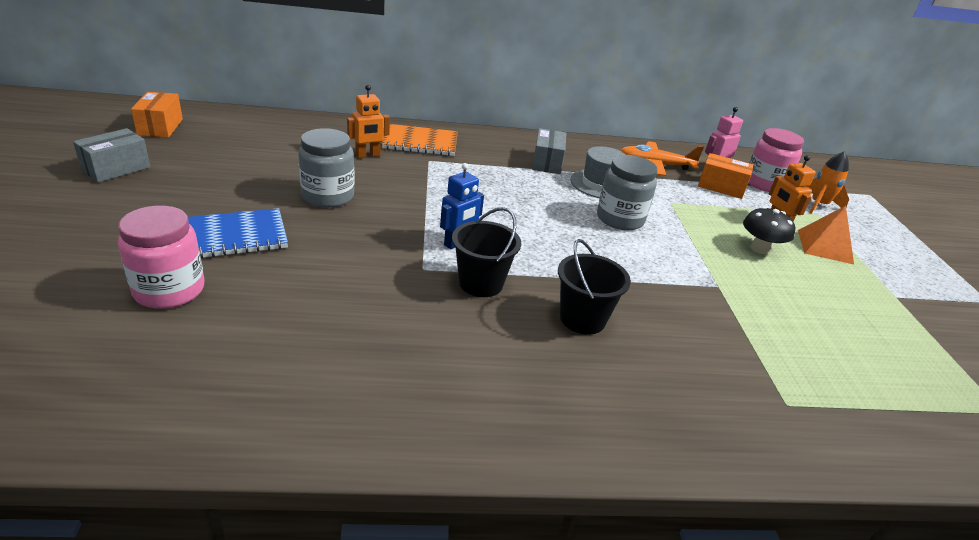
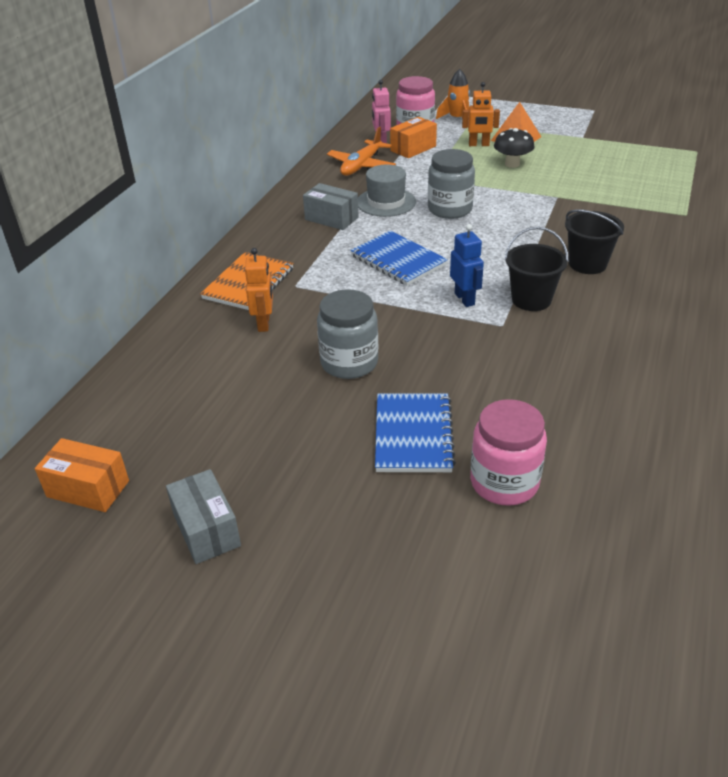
camera: 60 degrees left, 5 degrees up
(501, 201) = (398, 260): none -> blue notebook

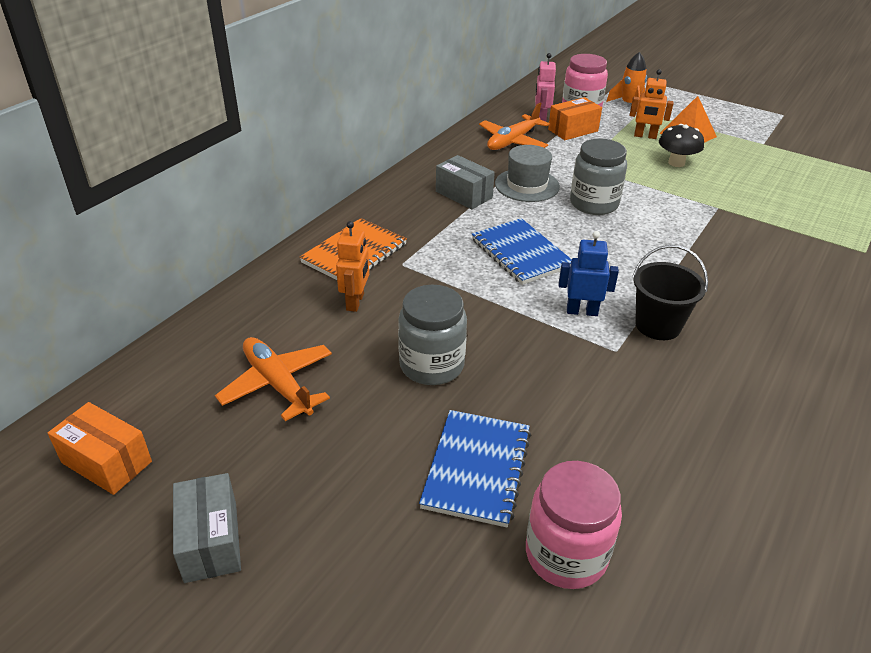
camera: 10 degrees right, 0 degrees up
(218, 401) = (277, 384): none -> orange plane
(464, 299) = (582, 311): blue robot -> blue robot turned 75 degrees counterclockwise
(587, 264) = (734, 293): black bucket -> none

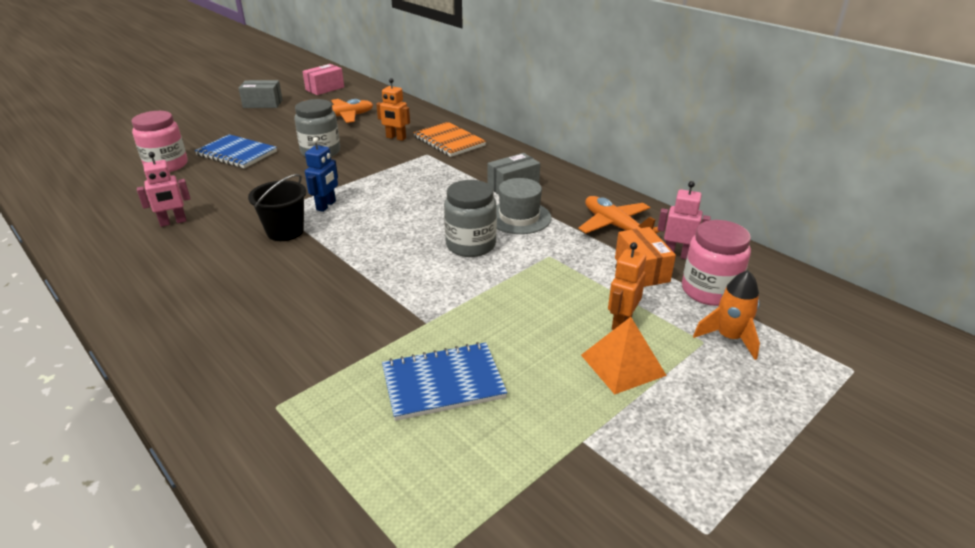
camera: 105 degrees right, 5 degrees down
(107, 462) = (325, 88): orange box -> pink box
(520, 253) = (412, 196): blue notebook -> blue notebook (443, 383)
(676, 163) = (541, 326): black mushroom -> none
(714, 439) = (173, 222): none -> pink robot

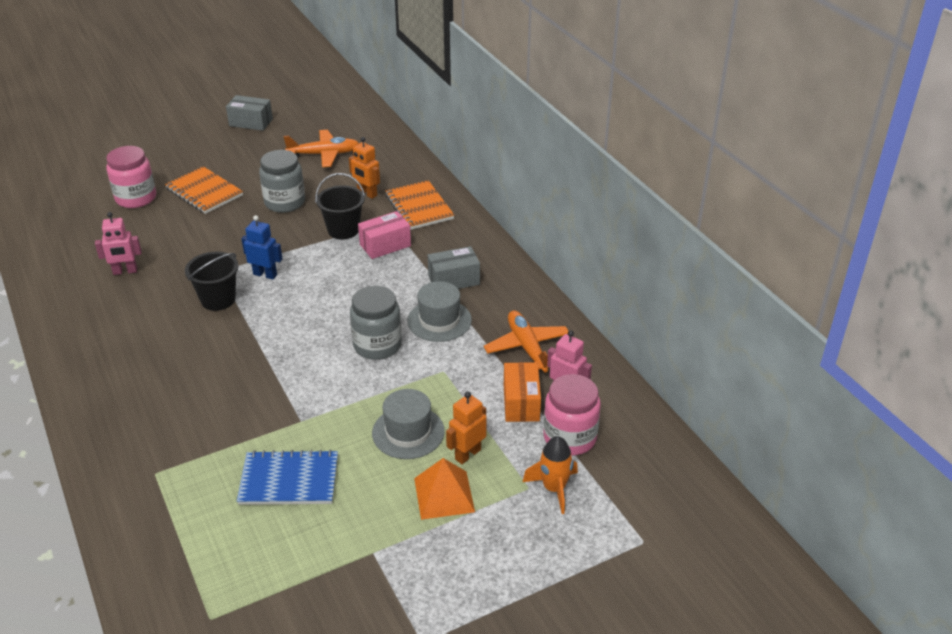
camera: 15 degrees right, 5 degrees up
(237, 153) = (204, 192): blue notebook -> orange notebook
(325, 88) = (322, 107): pink box -> pink box (385, 245)
(326, 205) = (265, 274): blue robot -> blue robot turned 105 degrees counterclockwise
(387, 164) = (343, 230): none -> black bucket
(547, 313) = (408, 432): none -> grey hat

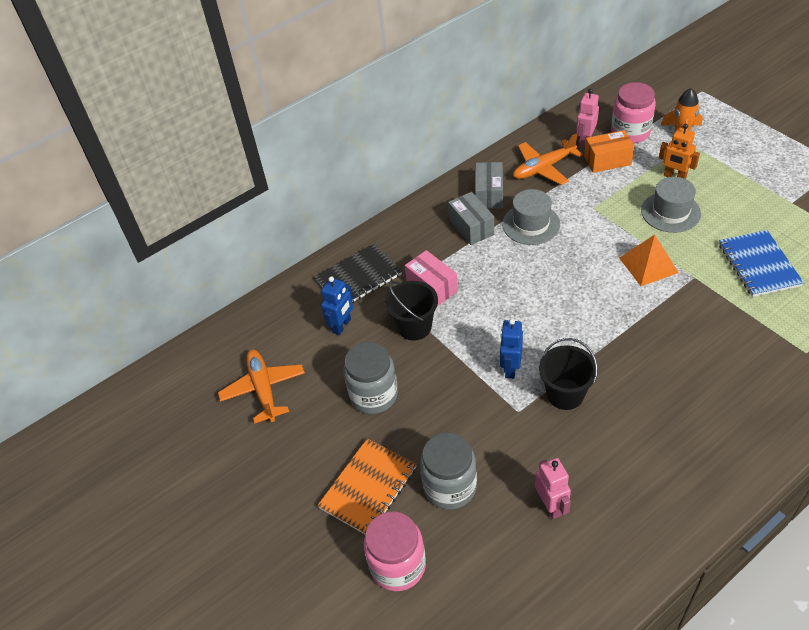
camera: 95 degrees left, 10 degrees up
(251, 122) = (187, 498): grey box -> grey box (489, 194)
(367, 194) = (342, 326): orange robot -> blue robot
(377, 345) = (580, 255): grey jar -> grey jar (450, 487)
(419, 207) = (359, 277): orange notebook -> black notebook
(444, 494) = (719, 180): orange pyramid -> orange pyramid (648, 265)

